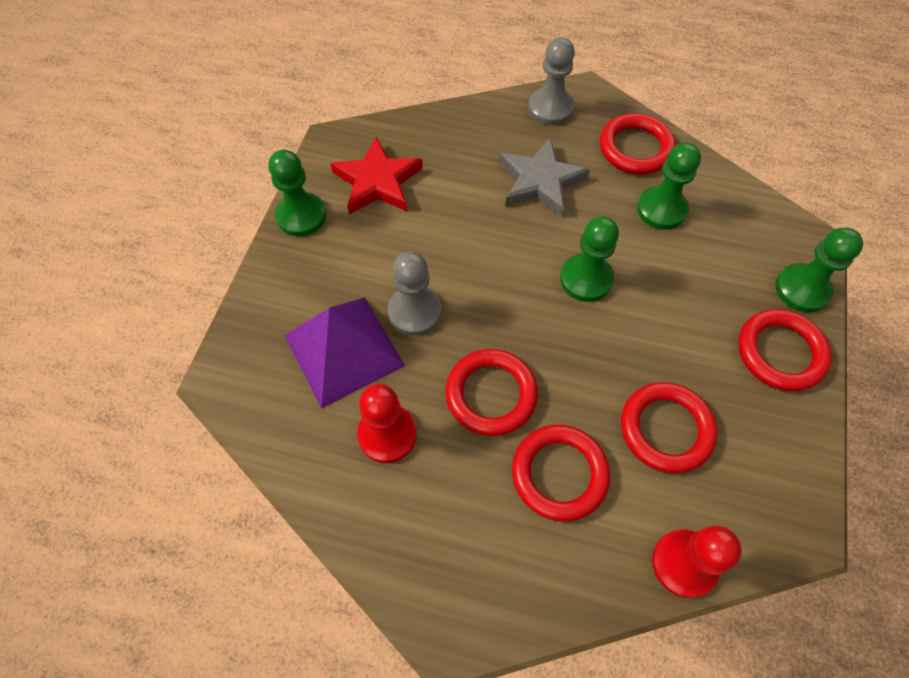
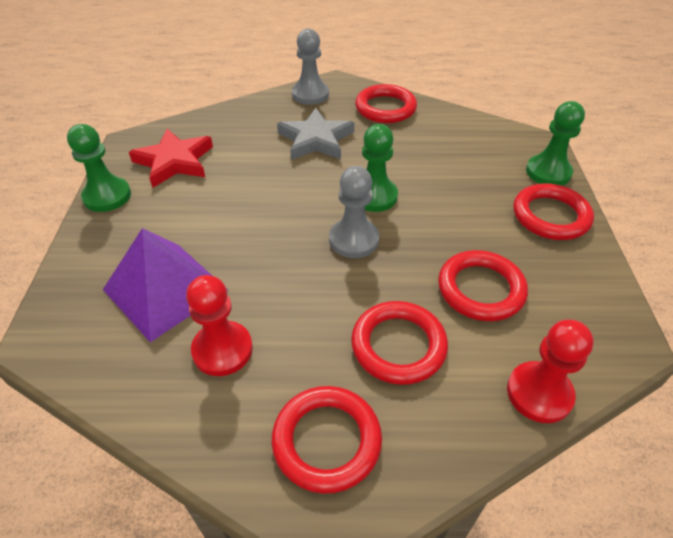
camera: 15 degrees left, 15 degrees down
(414, 311) = (228, 247): grey pawn -> grey pawn (353, 240)
(491, 394) = (316, 295): red ring -> red ring (326, 441)
(661, 209) = (419, 141): green pawn -> none

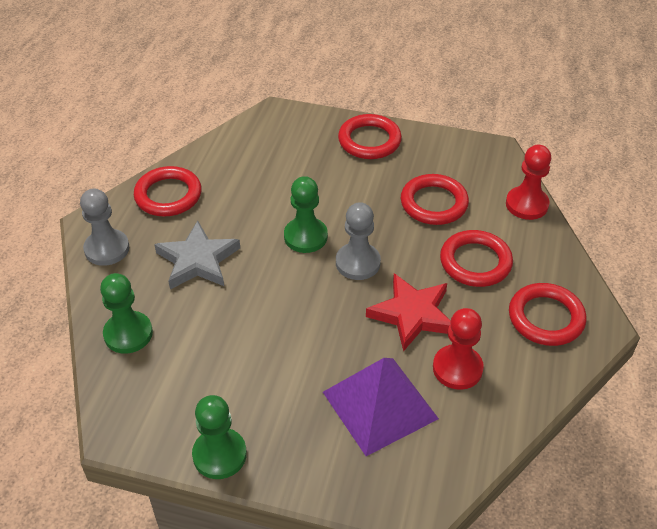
camera: 75 degrees left, 0 degrees up
(174, 161) = (181, 387): red star -> red star (412, 314)
(548, 172) = (317, 123): green pawn -> green pawn (128, 334)

